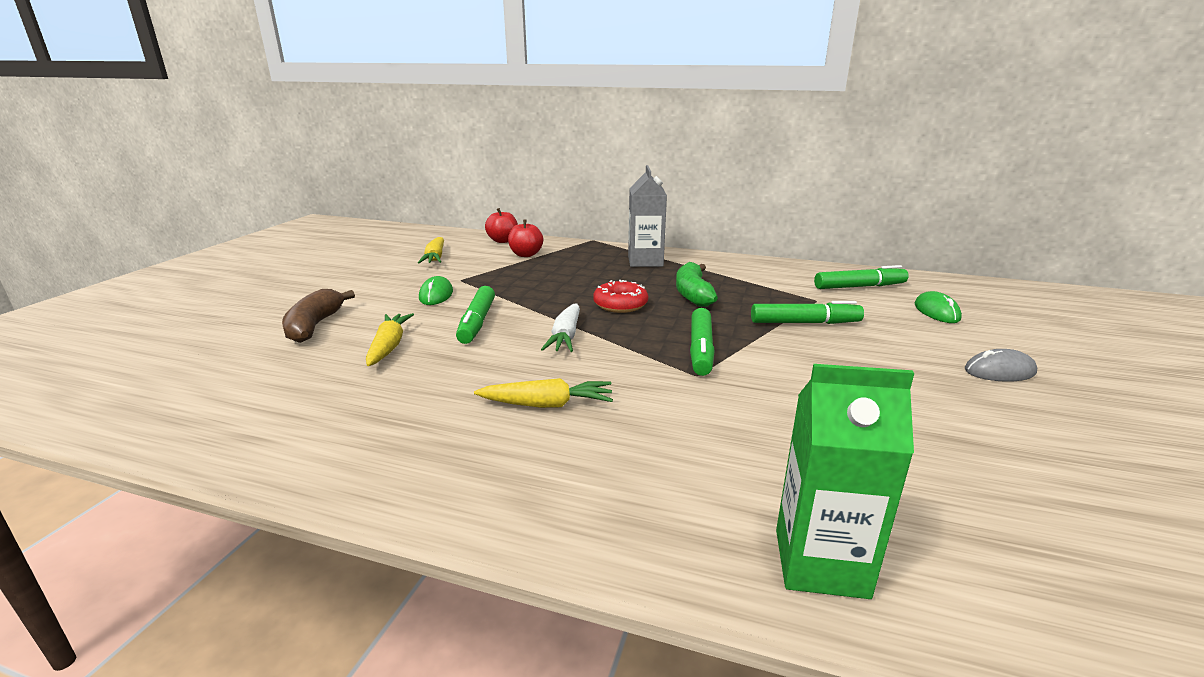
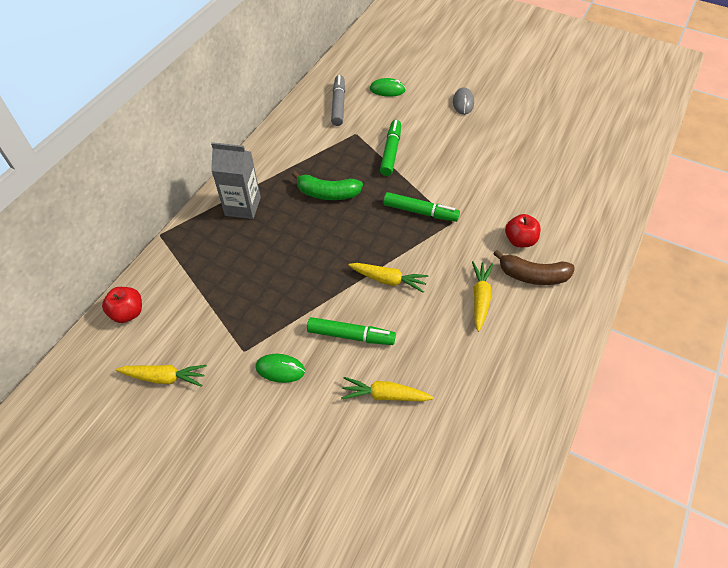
camera: 80 degrees left, 30 degrees up
(315, 326) = (331, 462): brown banana -> brown banana (532, 275)
(526, 255) = (187, 294): red apple -> red apple (519, 240)
(565, 337) = (388, 280): white carrot -> yellow carrot
(620, 305) = (337, 240): red donut -> none
(820, 563) = (599, 221): green carton -> none
(859, 286) = (338, 105): green marker -> grey marker

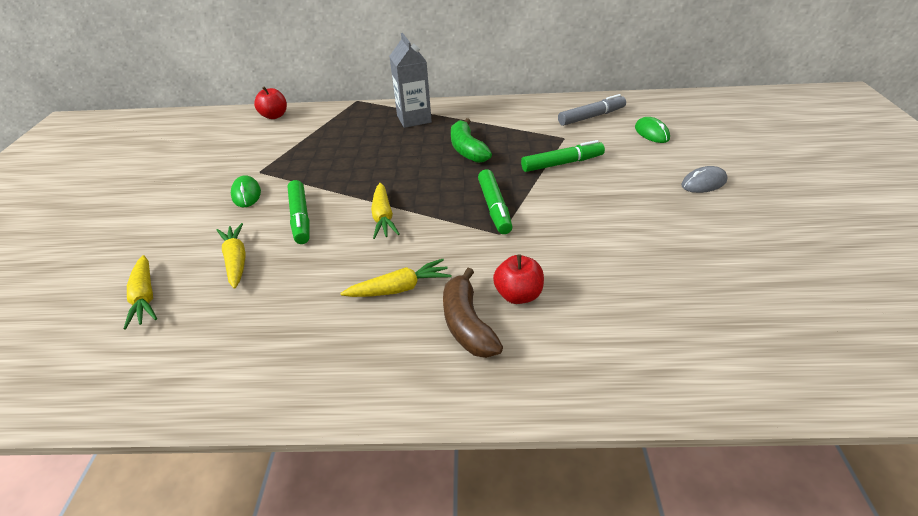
camera: 65 degrees right, 15 degrees down
(164, 377) = (220, 149): yellow carrot -> yellow carrot (145, 297)

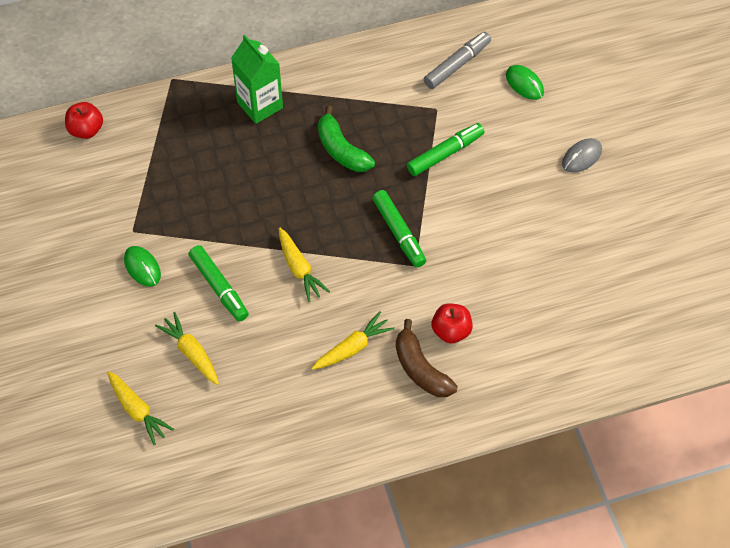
camera: 20 degrees left, 20 degrees up
(414, 119) = (260, 105): grey carton -> green carton

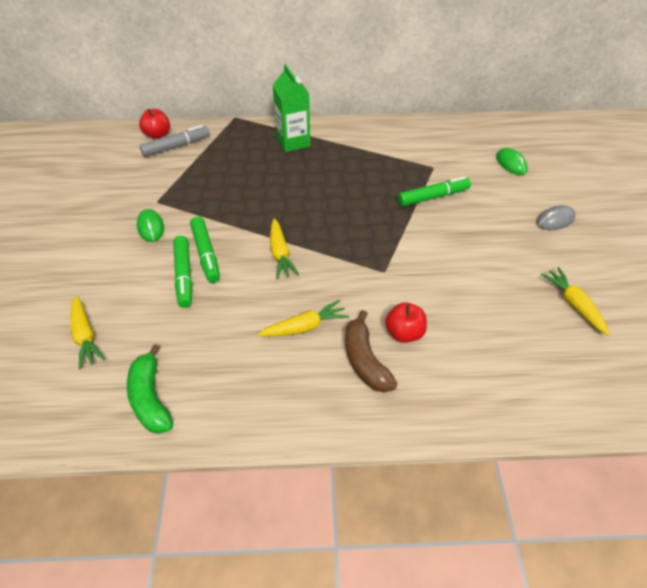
camera: 15 degrees right, 10 degrees down
(191, 352) = (158, 299): yellow carrot -> yellow carrot (574, 304)
(341, 149) = (347, 179): green banana -> green banana (151, 398)
(399, 233) = (377, 244): green marker -> green marker (184, 276)
(457, 64) = (457, 143): grey marker -> grey marker (176, 146)

